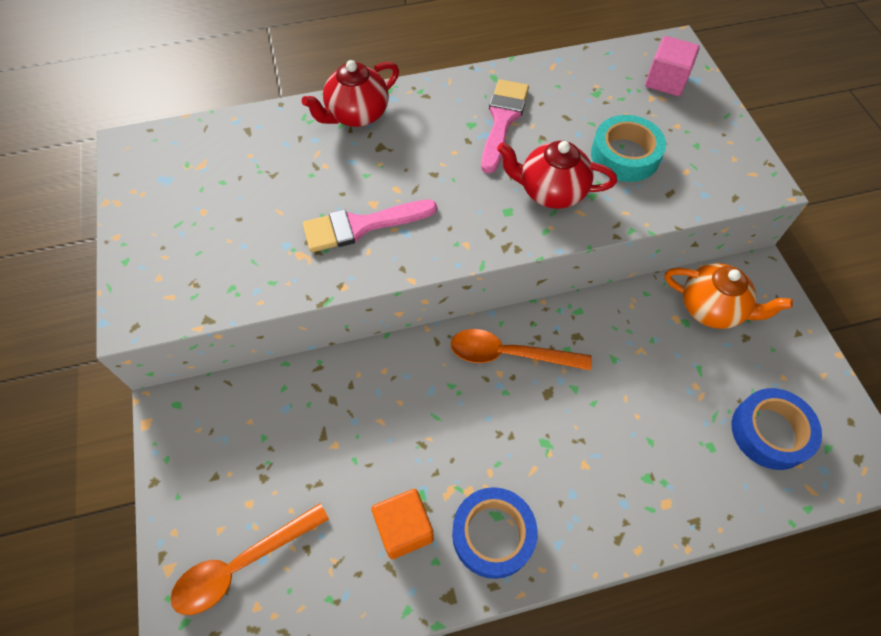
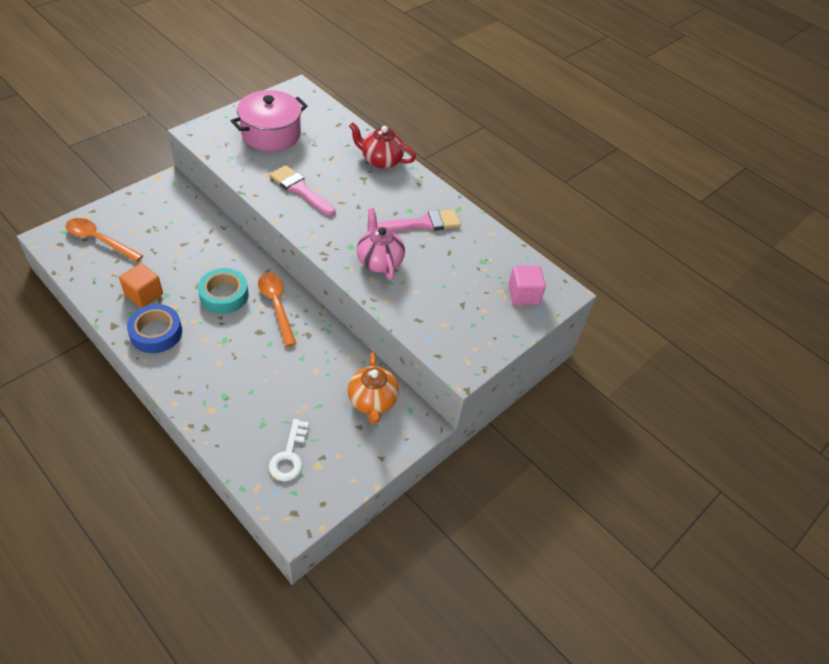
camera: 55 degrees right, 10 degrees down
(212, 217) = (271, 134): none -> pink pot
(550, 191) = (379, 261): red teapot -> pink teapot
(625, 155) = (435, 289): turquoise tape -> turquoise tape (224, 295)
(770, 432) = (289, 455): blue tape -> white key

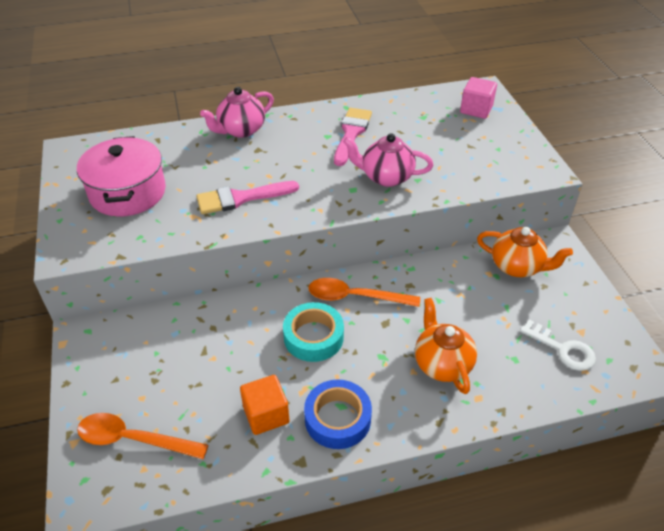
camera: 55 degrees left, 5 degrees down
(99, 240) = (133, 439): orange spoon -> orange spoon turned 45 degrees clockwise
(234, 378) = (442, 363): none -> orange teapot
(381, 161) = (241, 130): red teapot -> pink teapot

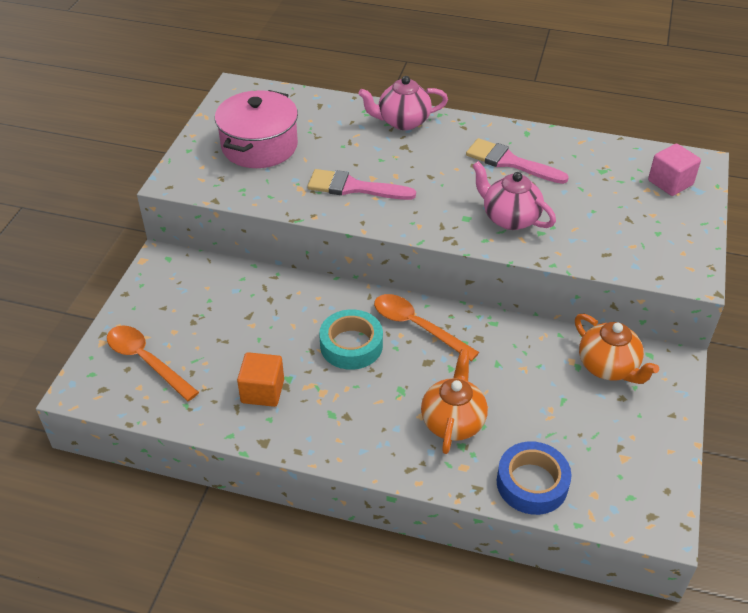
camera: 30 degrees right, 0 degrees up
(337, 419) = (320, 423): blue tape -> blue tape (532, 483)
(351, 133) = (510, 162): pink brush -> pink brush turned 105 degrees counterclockwise
(562, 349) = (588, 464): white key -> none

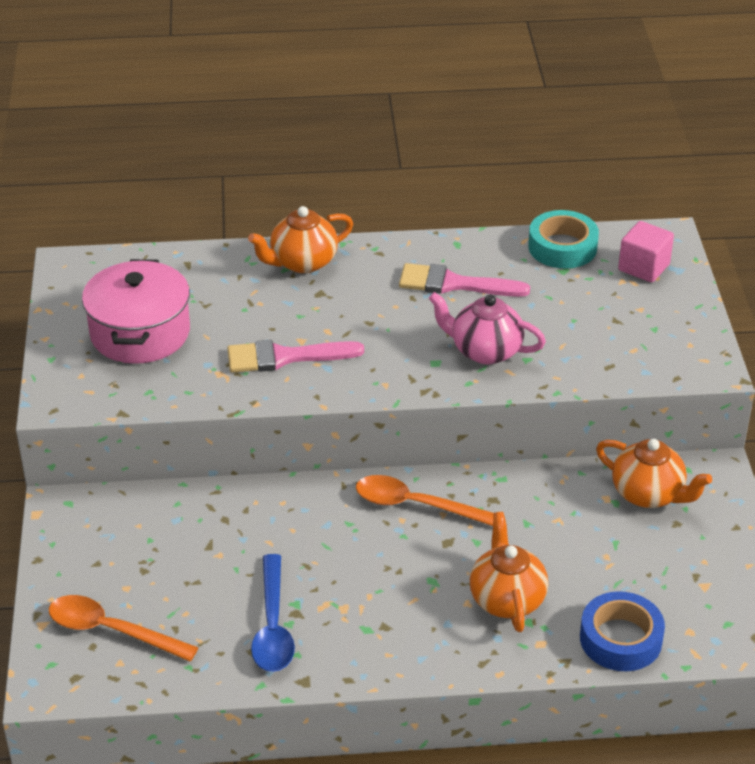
camera: 20 degrees left, 5 degrees down
(262, 391) = (272, 626): orange cube -> blue spoon
(351, 345) = (350, 546): turquoise tape -> turquoise tape (562, 247)
(402, 122) = (302, 262): pink teapot -> orange teapot

